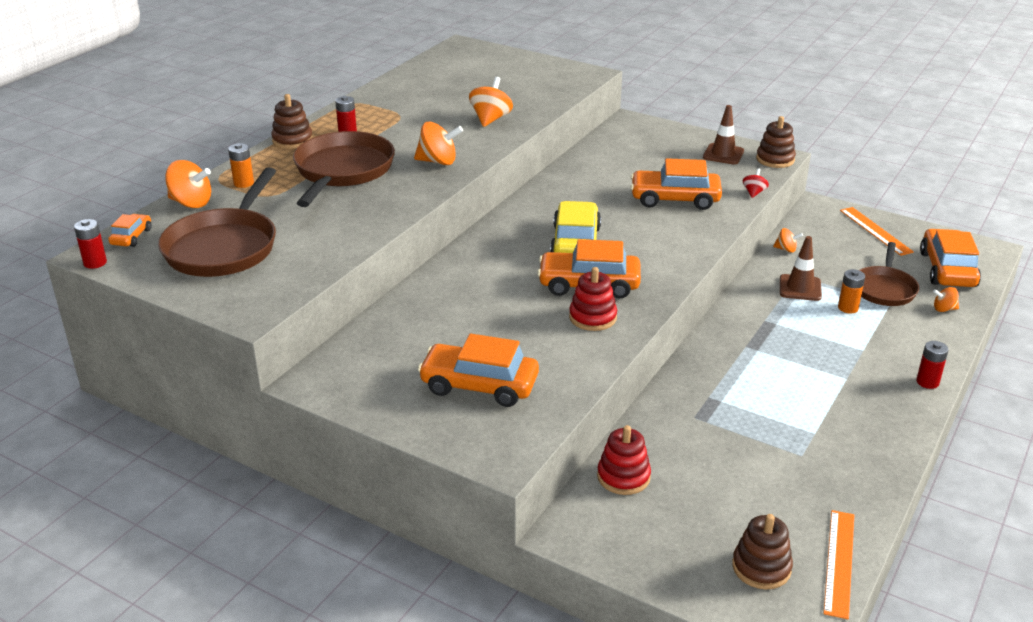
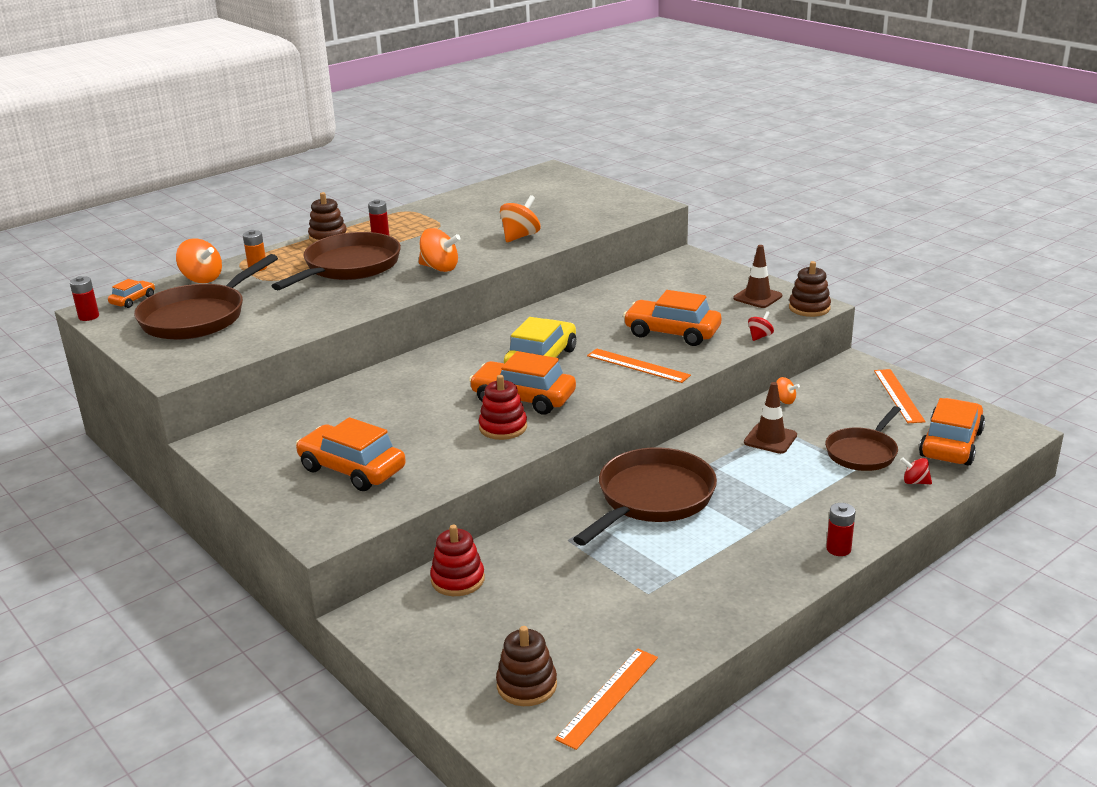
camera: 20 degrees right, 5 degrees down
(669, 236) = (638, 365): none -> orange ruler
(740, 363) = (651, 499): none -> brown pan
(848, 308) = (807, 465): orange battery -> none
(944, 309) = (915, 482): orange spinning top -> red spinning top

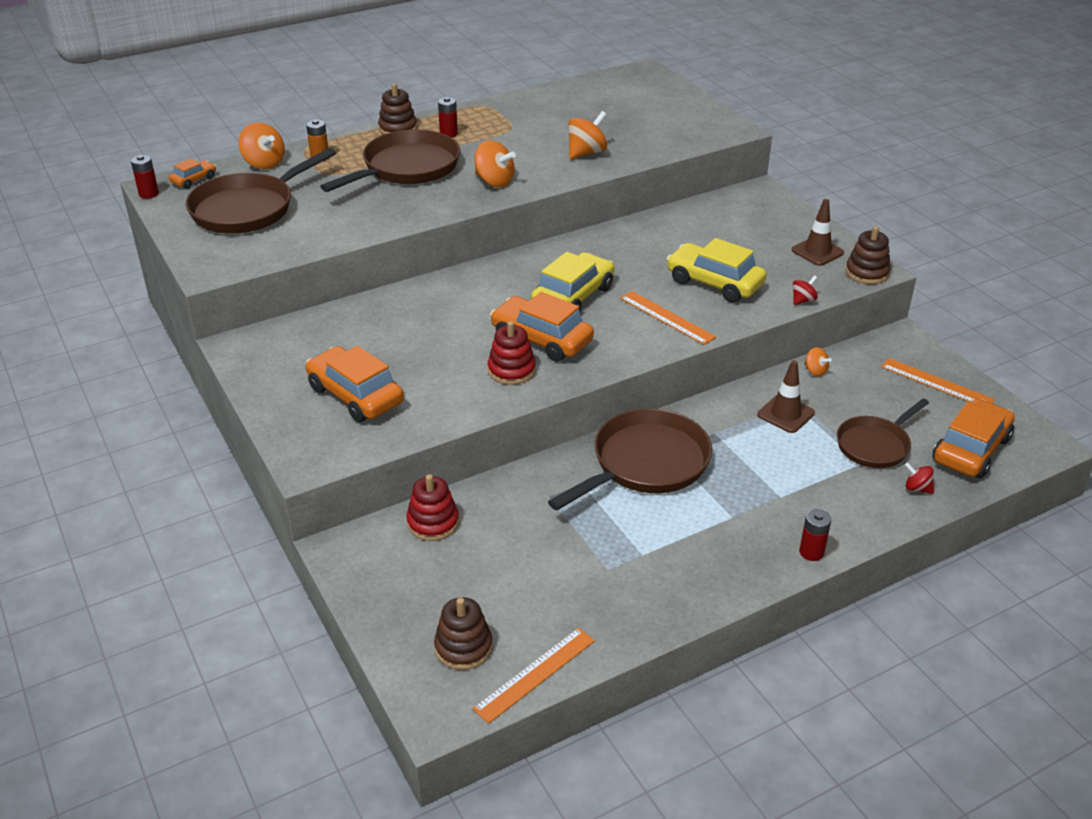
camera: 10 degrees right, 10 degrees up
(672, 333) = (714, 283): orange car -> yellow car
(898, 395) = (936, 383): orange ruler -> orange ruler turned 60 degrees counterclockwise

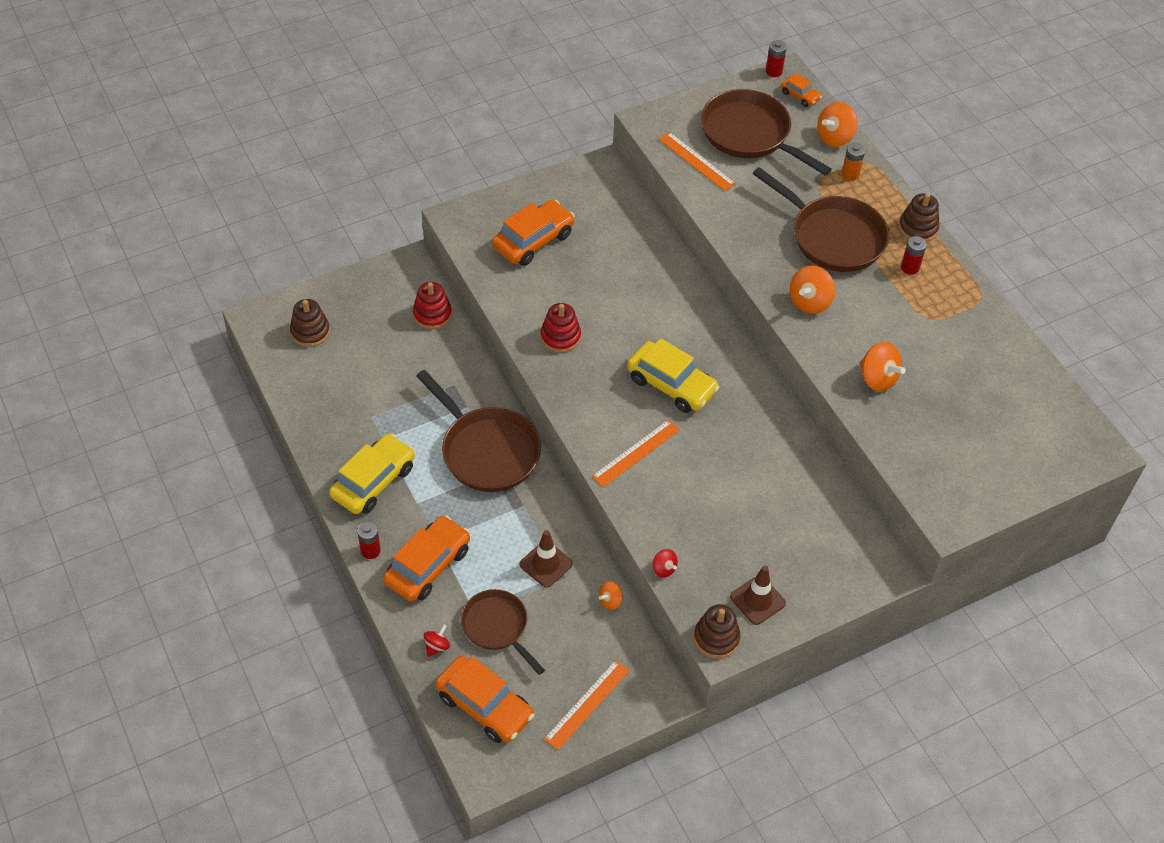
camera: 90 degrees right, 15 degrees up
(535, 674) = (280, 369): orange ruler -> orange ruler (696, 161)
(541, 339) = (604, 359): orange car -> orange car (428, 565)
(714, 283) = (695, 498): yellow car -> yellow car (373, 481)

